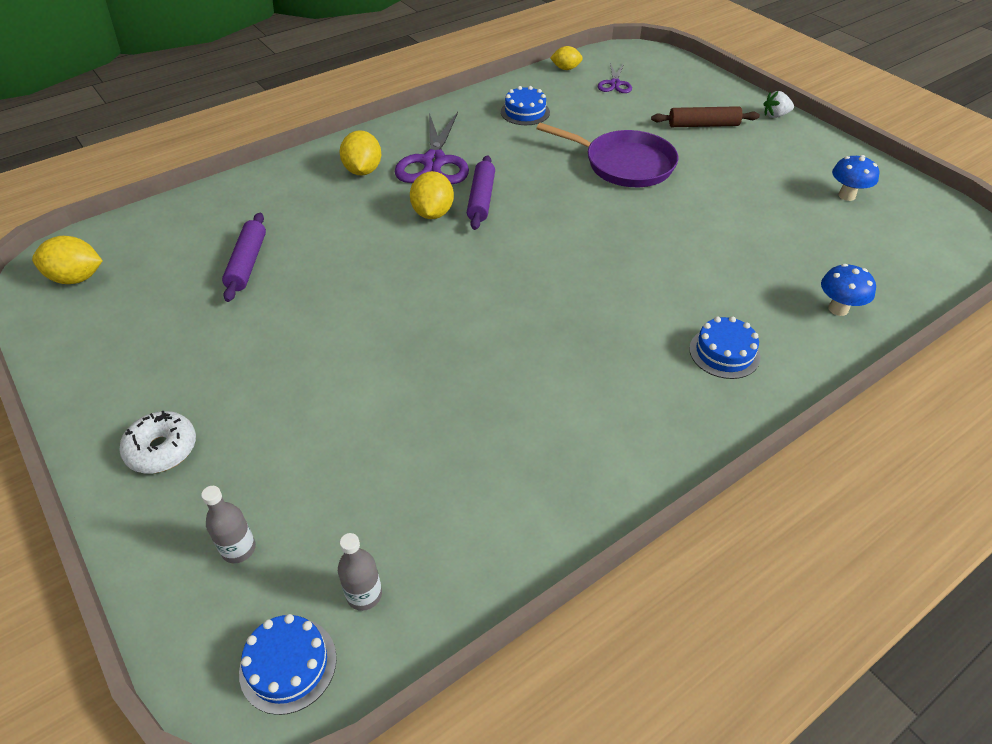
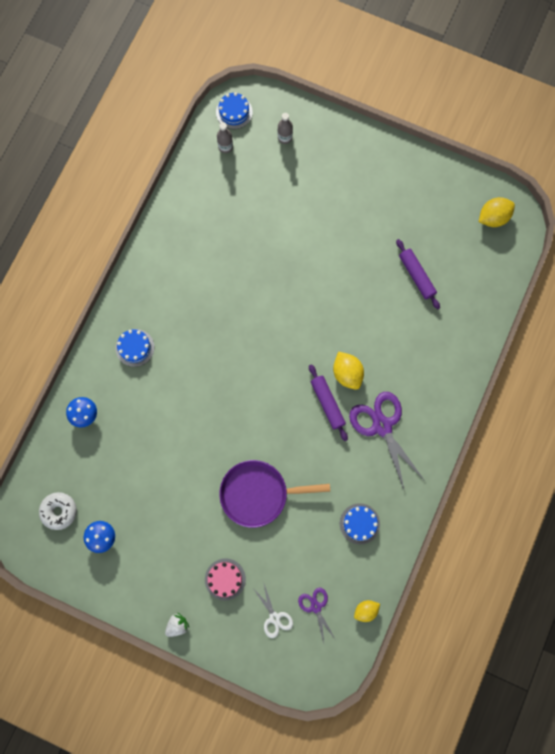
camera: 150 degrees right, 30 degrees up
(162, 449) = (353, 157): white donut -> white donut (59, 511)
(363, 171) = (419, 391): yellow lemon -> none
(663, 90) = (274, 617): none -> white scissors
(703, 125) = (225, 579): brown rolling pin -> pink cake

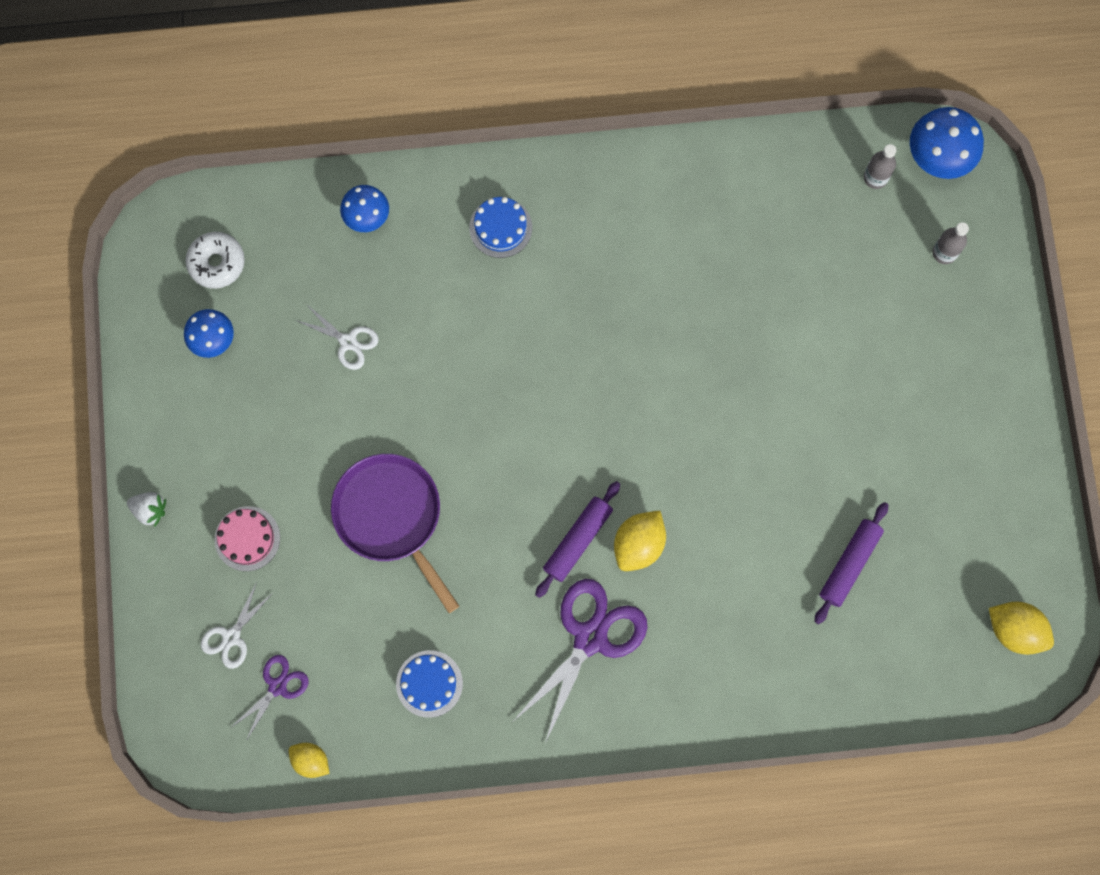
camera: 60 degrees right, 0 degrees up
(148, 463) = (348, 342): none -> white scissors
(234, 112) = (937, 159): blue cake -> blue mushroom

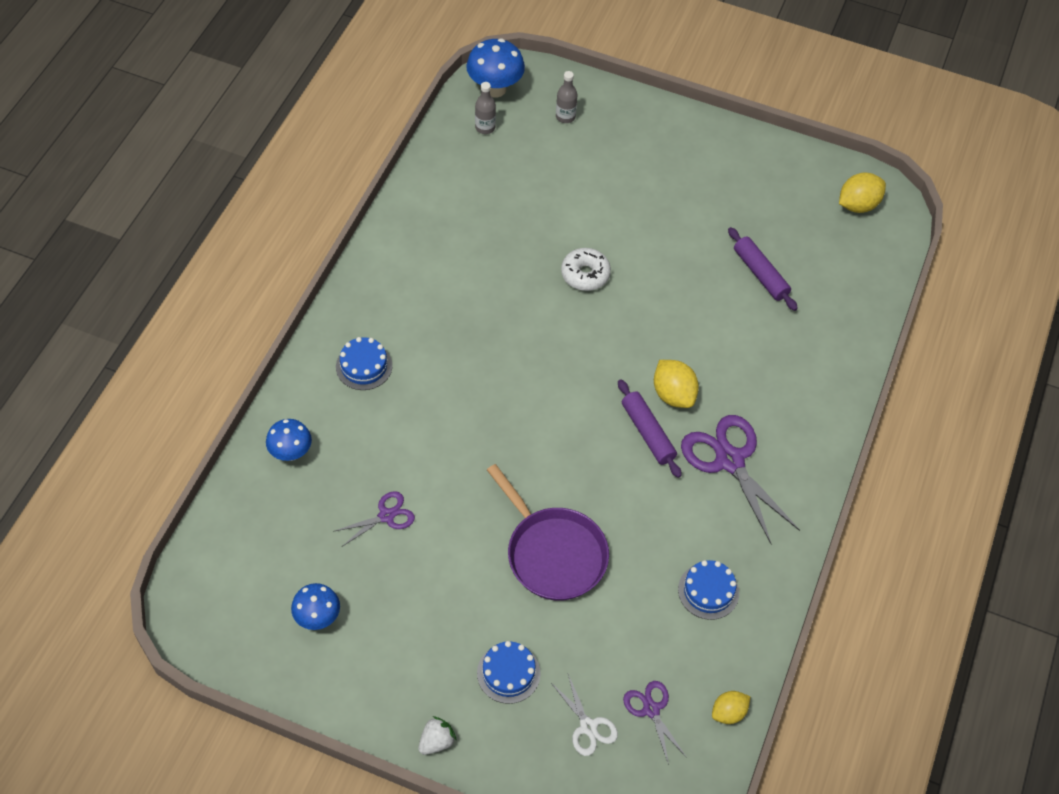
camera: 65 degrees left, 20 degrees down
(217, 263) = (251, 583): white donut -> white donut (585, 274)
(247, 538) = (508, 673): pink cake -> blue cake
(348, 342) = (386, 516): white scissors -> purple scissors
(391, 516) = (553, 553): purple pan -> purple pan turned 120 degrees counterclockwise

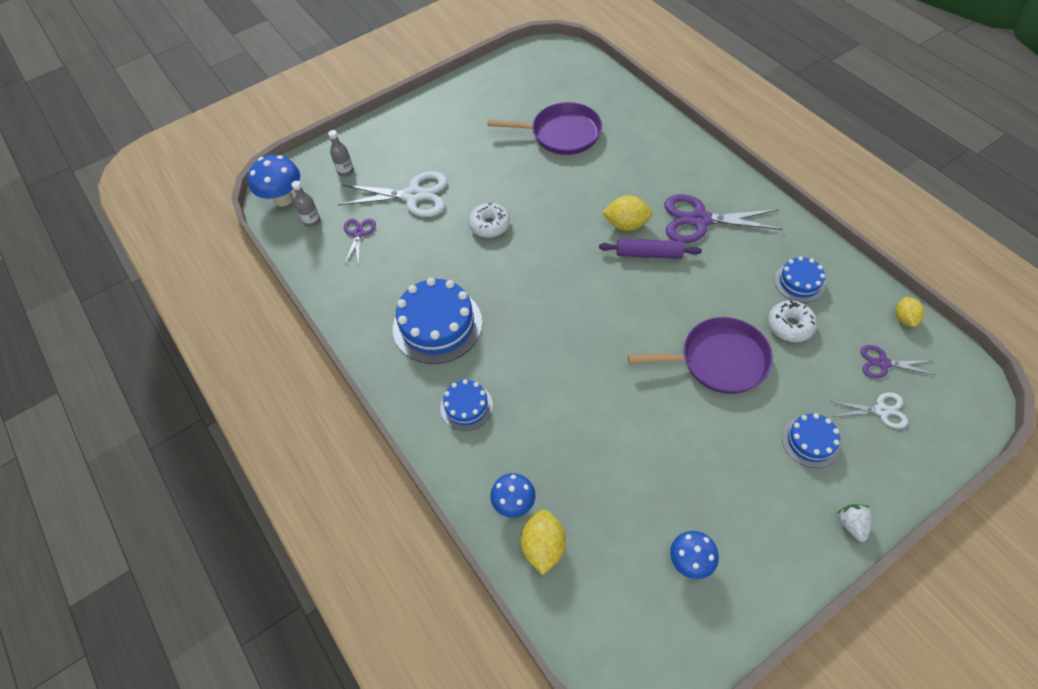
camera: 50 degrees left, 0 degrees up
(386, 516) = (620, 459): purple scissors -> purple scissors (358, 234)
(436, 296) = (437, 325): none -> blue cake
(575, 190) = (413, 196): none -> white scissors
(642, 603) = (790, 326): none -> white donut
(760, 274) = (561, 134): purple rolling pin -> purple pan
(858, 205) = (545, 64): yellow lemon -> yellow lemon (543, 547)

